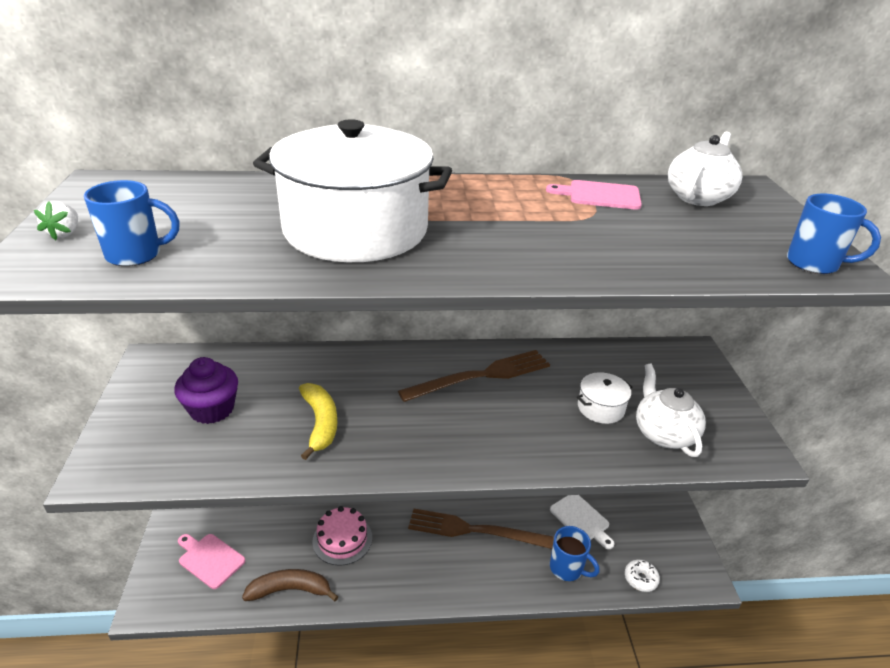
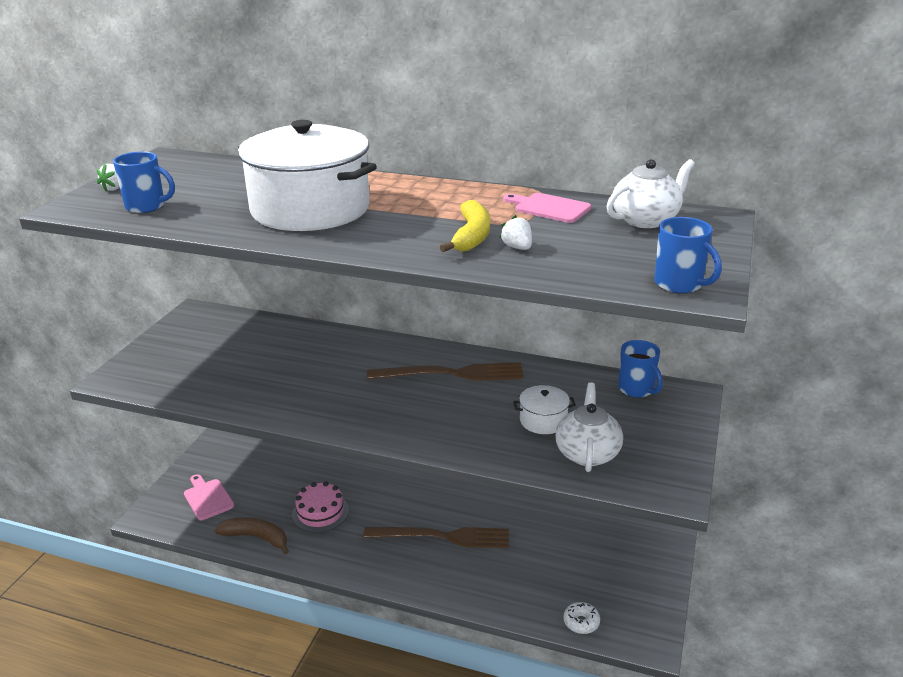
camera: 25 degrees right, 5 degrees down
(212, 409) = (216, 355): purple cupcake -> none
(320, 423) = (289, 381): yellow banana -> yellow banana (472, 236)
(474, 530) = (442, 537): brown fork -> brown fork turned 150 degrees clockwise
(567, 568) = (511, 592): blue mug -> blue mug (637, 389)
(581, 519) = (554, 556): white cutting board -> none
(625, 245) = (517, 247): none -> white strawberry

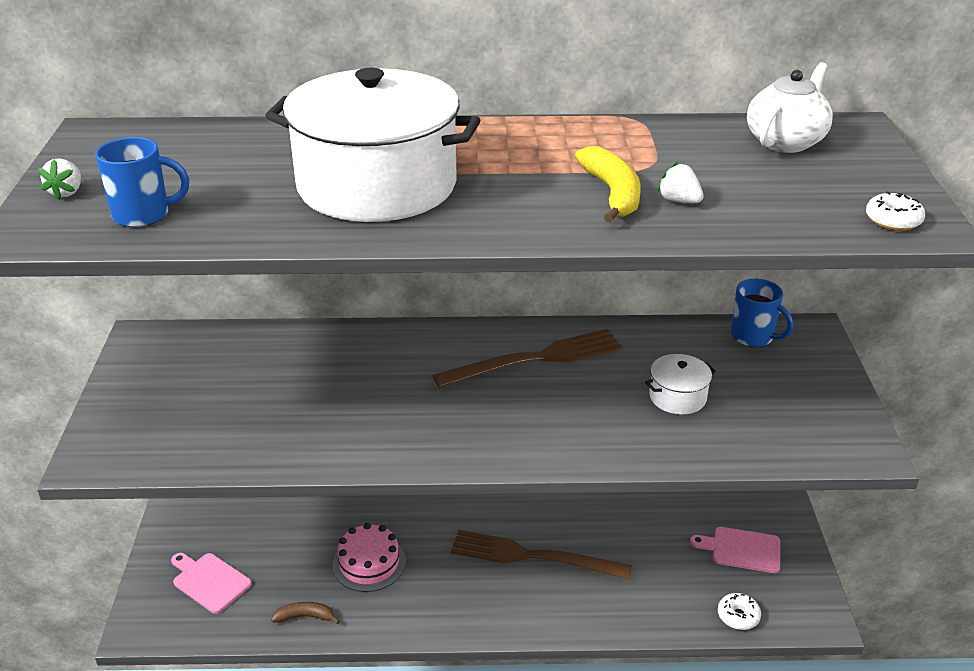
camera: 20 degrees left, 5 degrees up
(256, 537) = (305, 617): brown banana -> brown banana, size x0.61
(442, 537) = (533, 556): brown fork -> brown fork turned 150 degrees counterclockwise
(549, 208) = (666, 141): pink cutting board -> pink cutting board (742, 549)
(587, 453) = (750, 426): white teapot -> none
(679, 284) = (893, 220): blue mug -> white donut

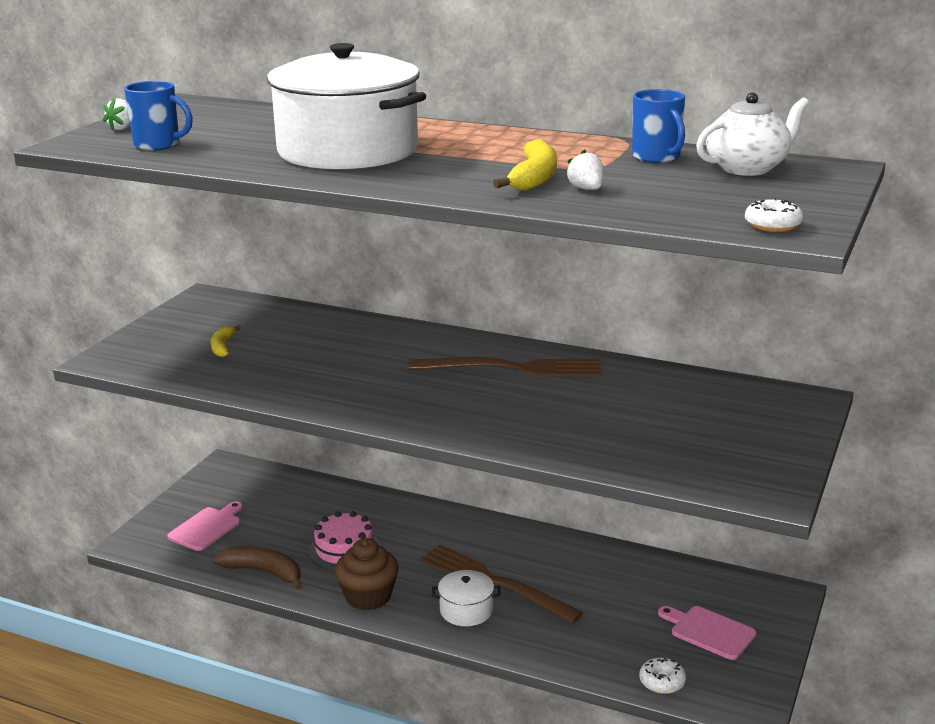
camera: 25 degrees right, 10 degrees down
(209, 581) = (206, 527): pink cutting board -> pink cutting board turned 60 degrees clockwise
(217, 405) = (222, 347): none -> yellow banana
(305, 617) = (264, 572): brown banana -> brown banana, size x1.64
(427, 611) = (368, 596): none -> brown cupcake
(677, 397) = (619, 419): white pot -> white pot (466, 610)
(753, 337) = (742, 392): blue mug -> blue mug (657, 157)

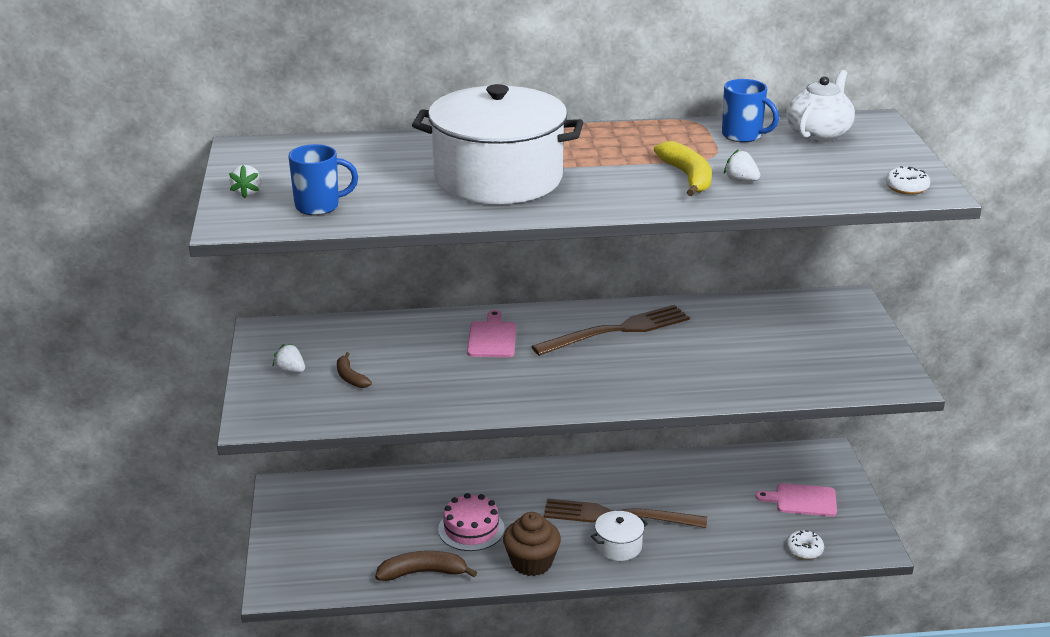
camera: 30 degrees left, 5 degrees up
(182, 330) = (290, 371): none -> white strawberry
(206, 527) = (329, 551): pink cutting board -> pink cutting board (492, 338)
(222, 347) = (350, 377): yellow banana -> brown banana

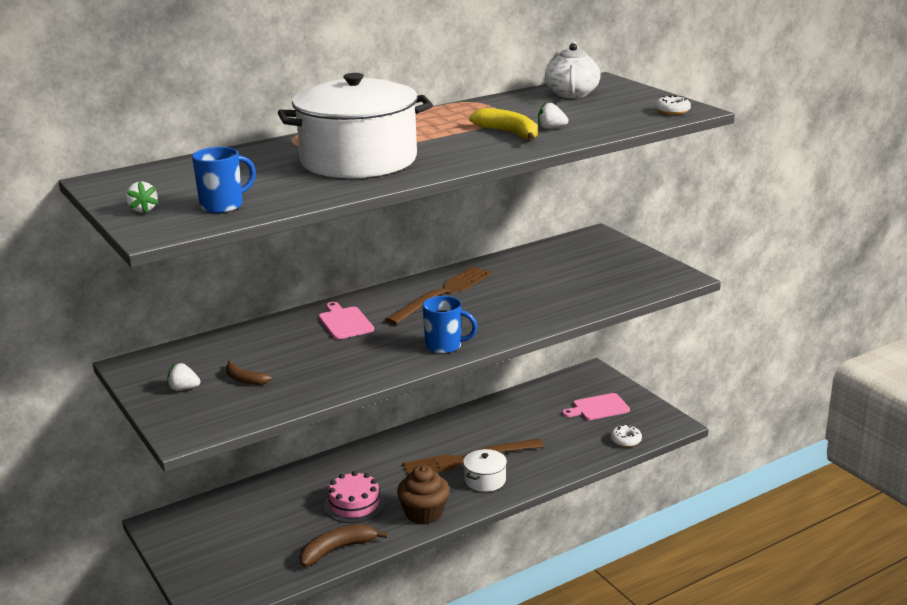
camera: 25 degrees left, 5 degrees down
(743, 136) = (519, 103): blue mug -> blue mug (445, 346)

